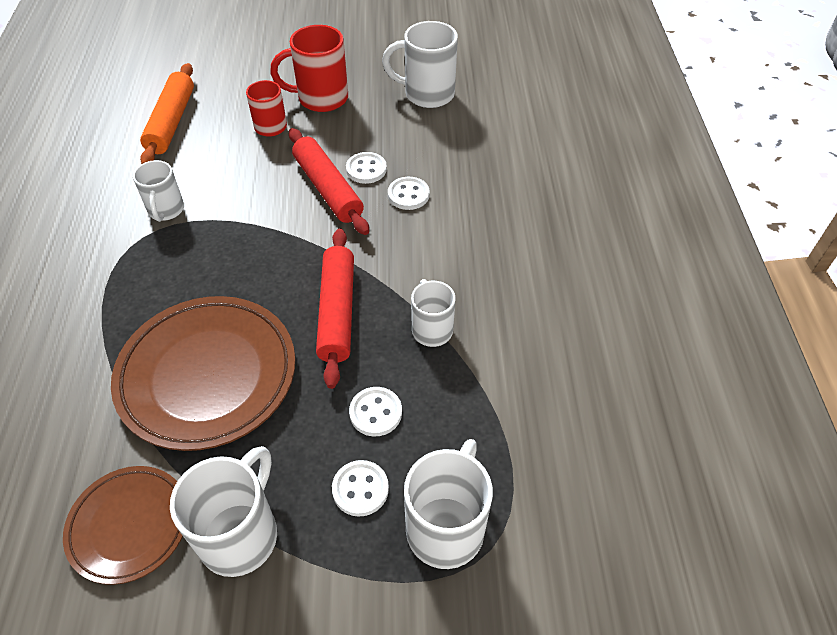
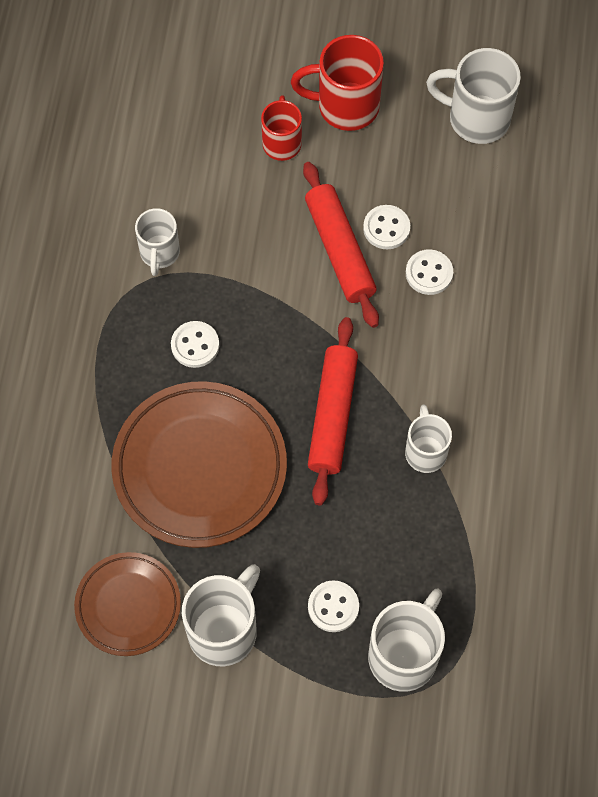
camera: 10 degrees right, 15 degrees up
(171, 122) = (165, 119): orange rolling pin -> none
(375, 412) = (357, 534): white button -> white button (195, 345)

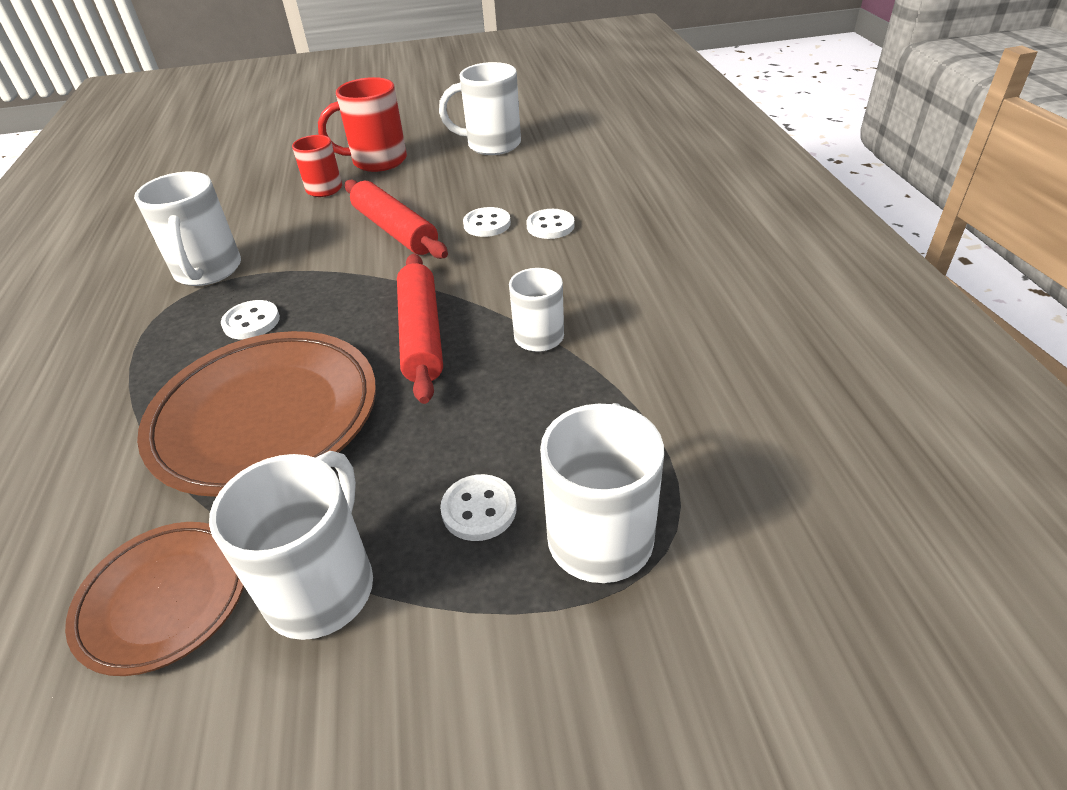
camera: 15 degrees left, 25 degrees down
(159, 253) = (208, 271): white mug -> white mug, size x1.57
(386, 228) = (436, 209): white button -> white button (550, 226)

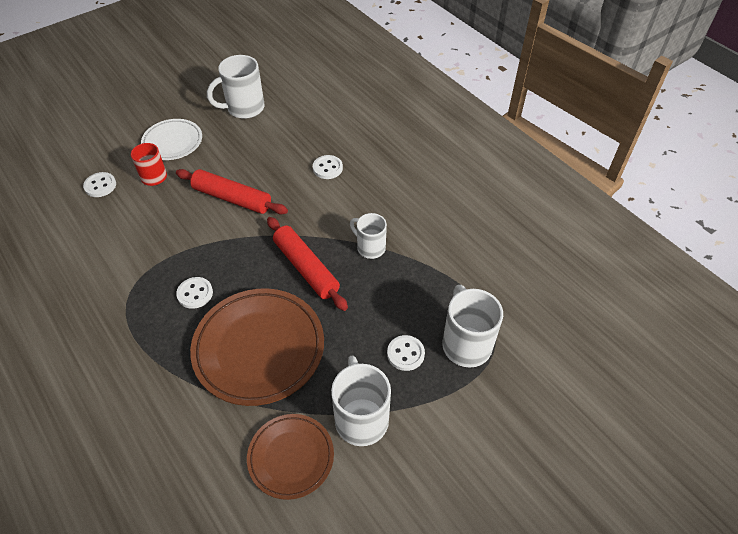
camera: 30 degrees left, 10 degrees up
(208, 271) = (129, 267): white mug -> none
(377, 161) = (173, 142): red mug -> white plate
(487, 224) = (288, 177): white button -> white button (100, 186)

